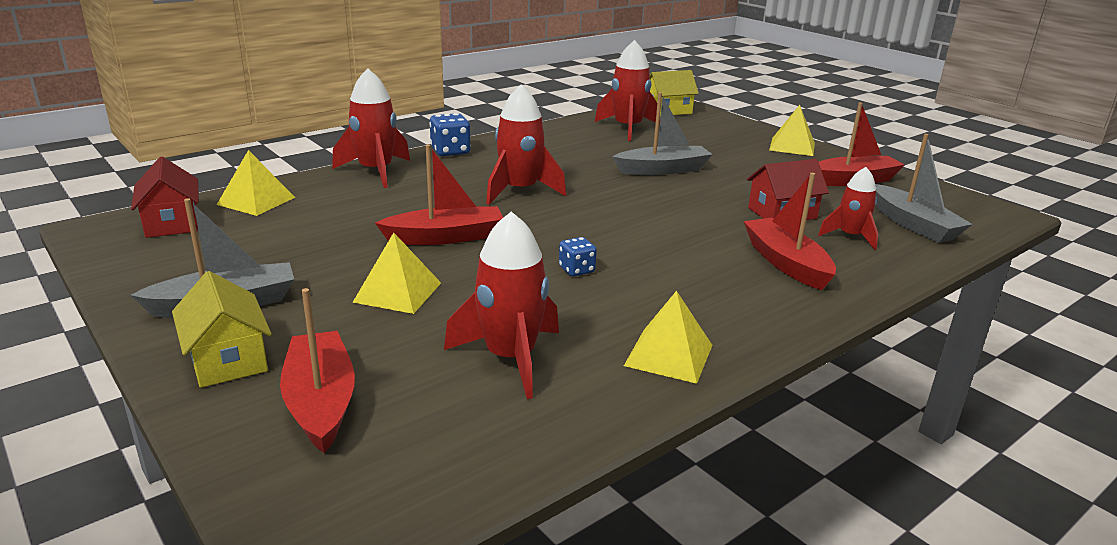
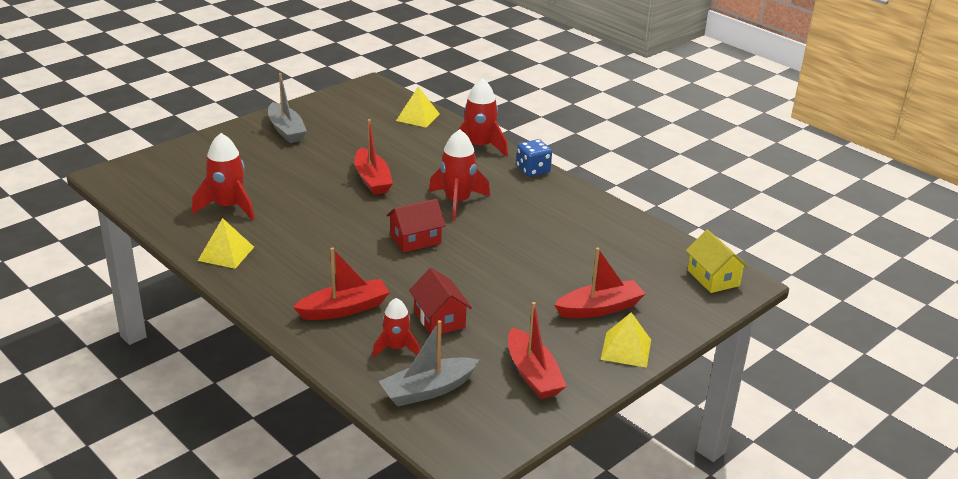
camera: 85 degrees right, 5 degrees up
(172, 223) = (381, 101): red house -> red house (415, 239)
(227, 359) = (235, 139): yellow house -> none
(320, 402) = (198, 164): red boat -> red boat (599, 308)
(397, 292) = (299, 171): yellow pyramid -> none
(576, 270) = (329, 225): blue dice -> none
(628, 128) = (635, 251): red rocket -> none
(663, 170) = (525, 266): grey boat -> none

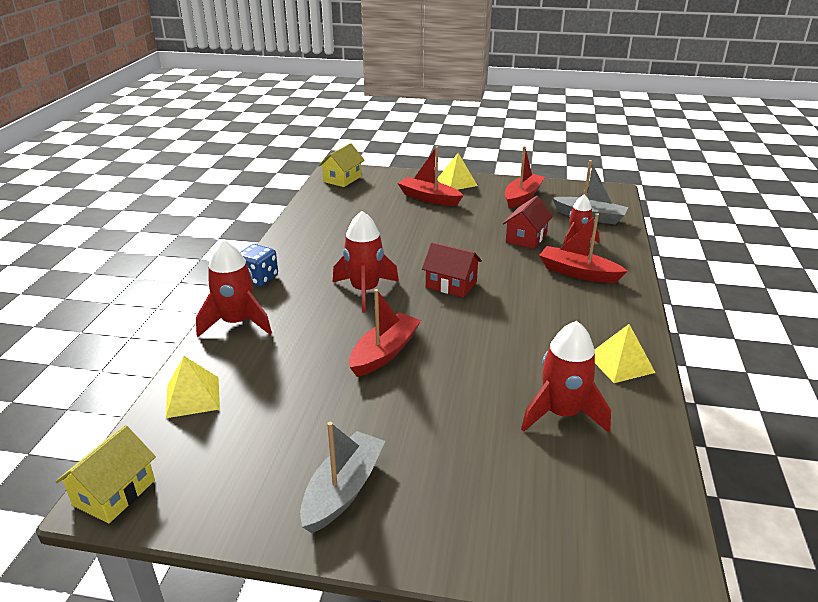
camera: 125 degrees left, 0 degrees up
(371, 87) = (114, 493): none -> yellow house

